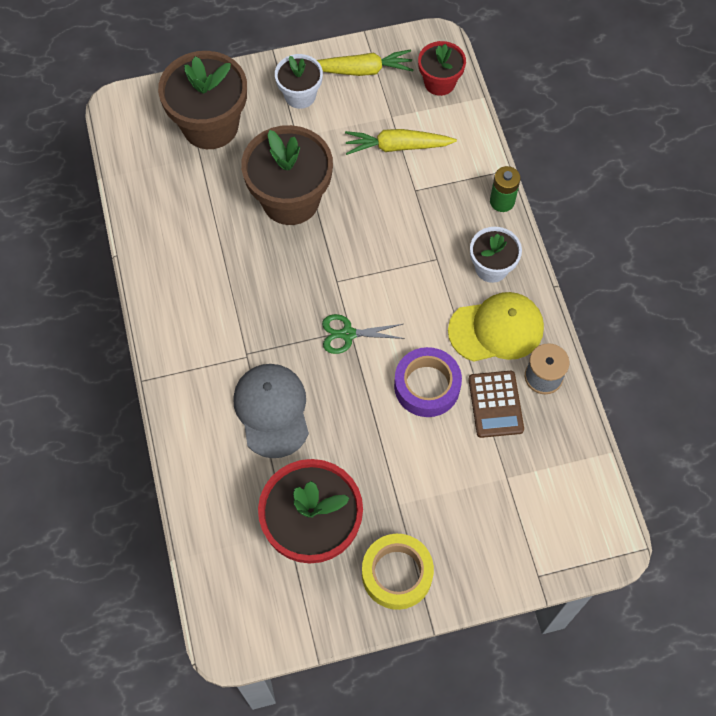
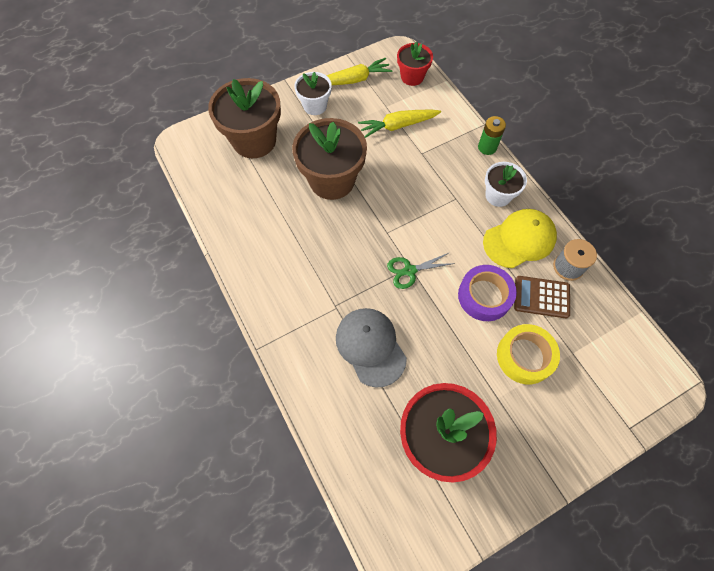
camera: 15 degrees left, 0 degrees up
(397, 574) = (519, 459): yellow tape -> yellow tape (524, 356)
(495, 404) = (541, 297): brown calculator -> brown calculator turned 120 degrees clockwise

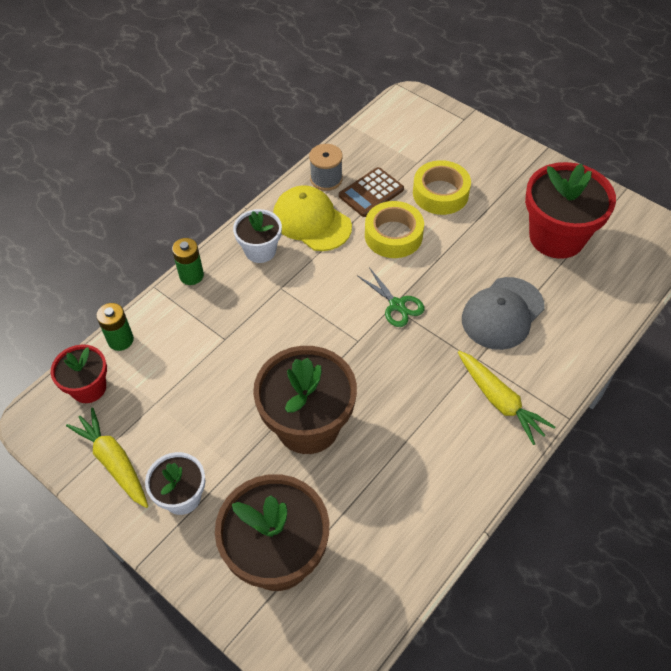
camera: 110 degrees left, 10 degrees down
(398, 126) = (187, 378): yellow carrot -> yellow carrot (500, 401)
(443, 98) = (120, 340): none -> green battery
(484, 296) = (393, 235): purple tape -> yellow tape
(541, 297) = (371, 193): brown calculator -> brown calculator turned 60 degrees clockwise

